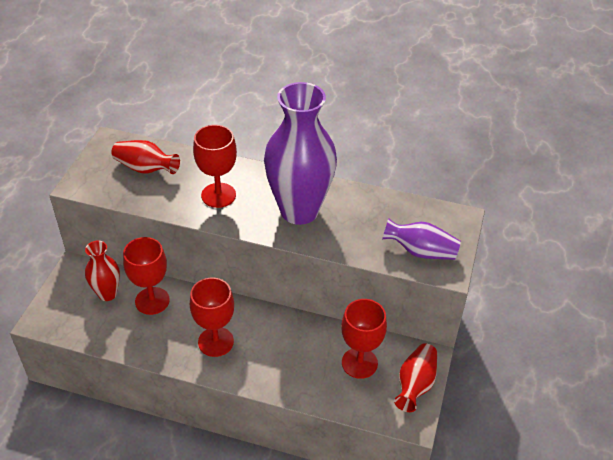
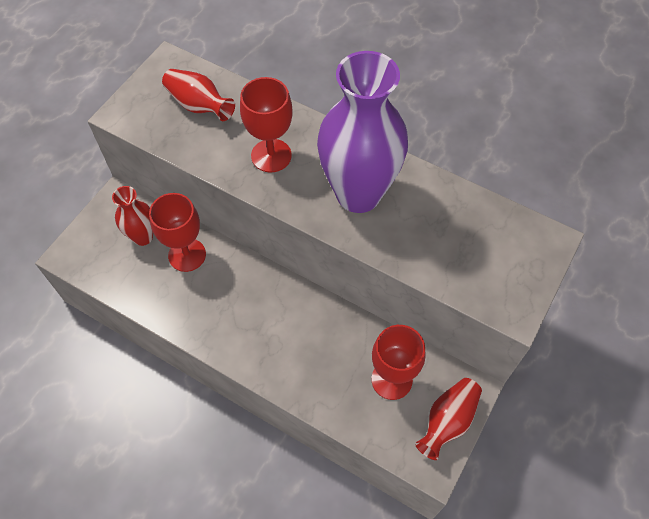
camera: 15 degrees right, 15 degrees up
(216, 342) = (242, 319): red goblet -> none
(420, 251) = (488, 278): purple vase -> none

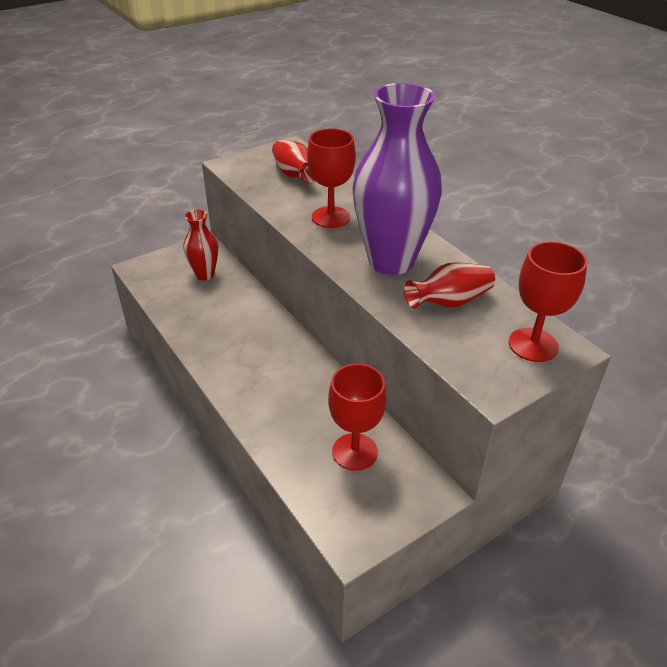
camera: 25 degrees right, 20 degrees down
(187, 255) = (231, 297): red goblet -> red goblet (533, 345)
(447, 421) = (392, 509): red vase -> red vase (449, 302)

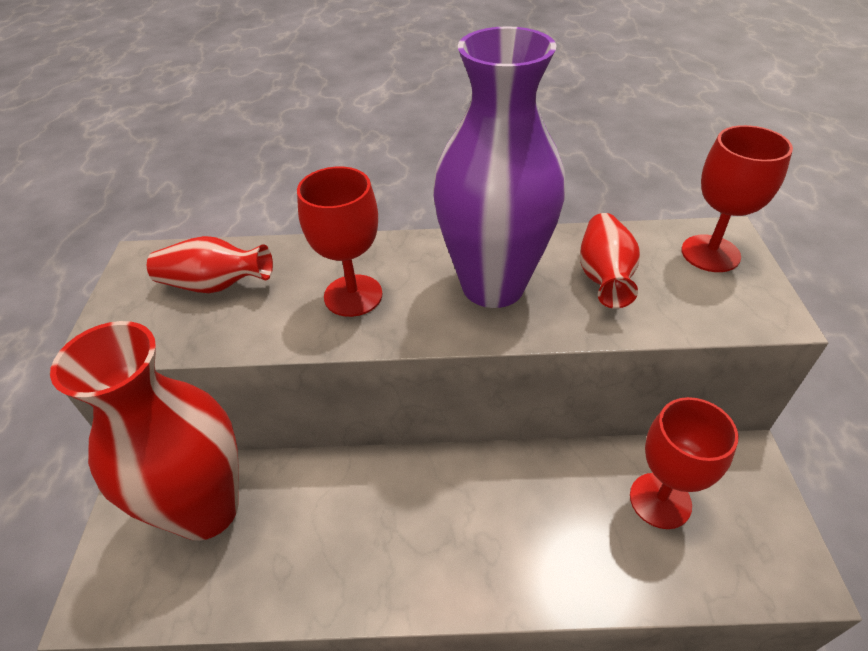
camera: 55 degrees left, 5 degrees up
(205, 275) = (206, 509): red vase -> red vase, size x2.01

